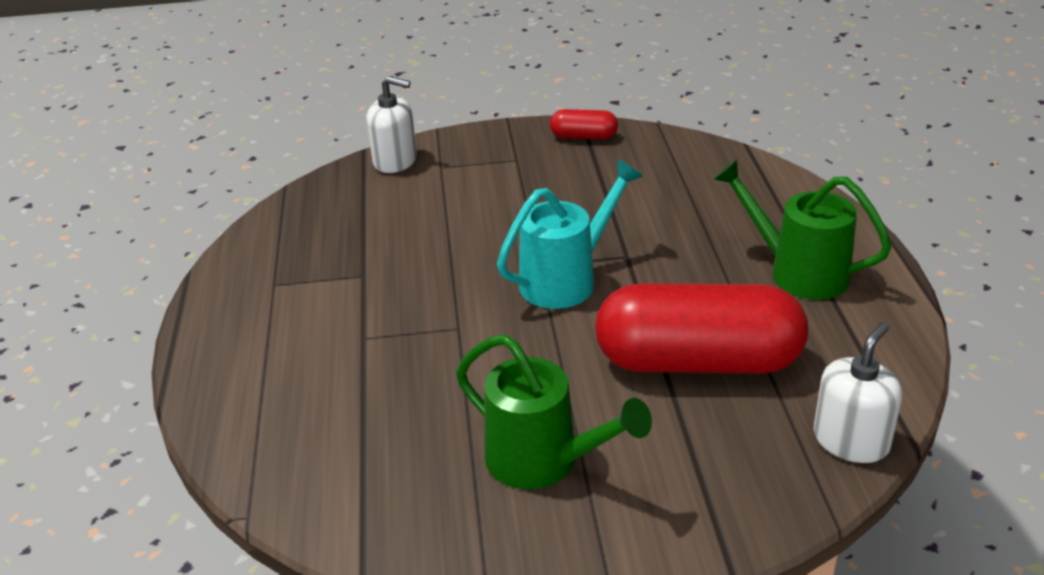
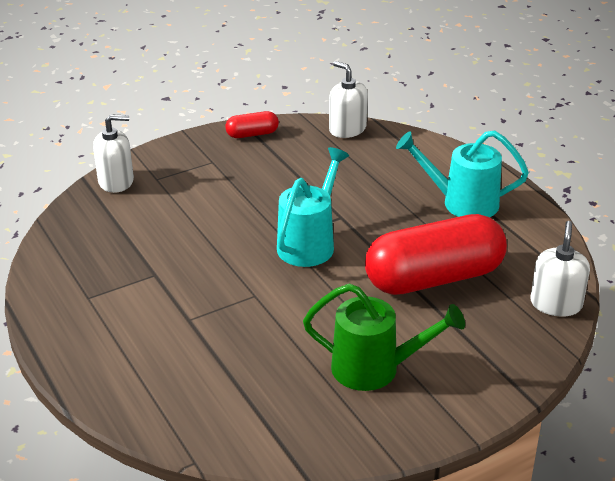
camera: 25 degrees left, 0 degrees up
(704, 151) = (347, 129): none -> white soap dispenser
(797, 272) = (461, 203): green watering can -> turquoise watering can

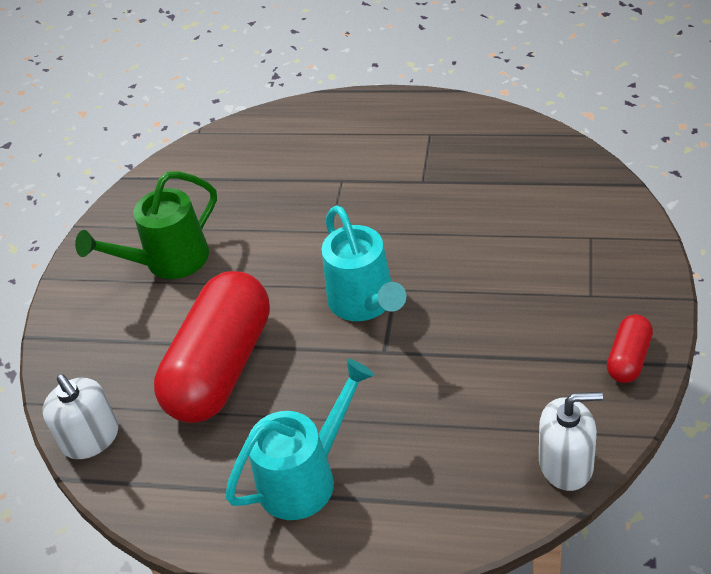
camera: 135 degrees right, 10 degrees up
(116, 181) = (610, 205): white soap dispenser -> none

